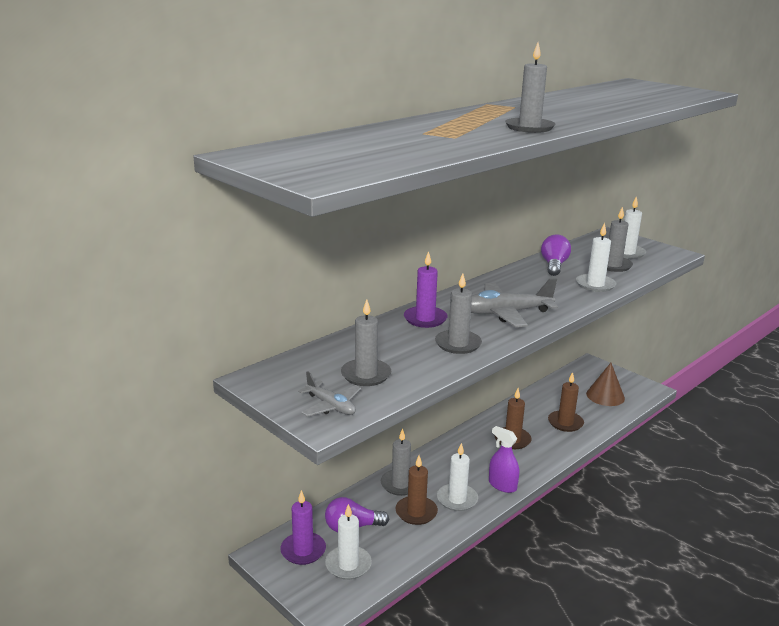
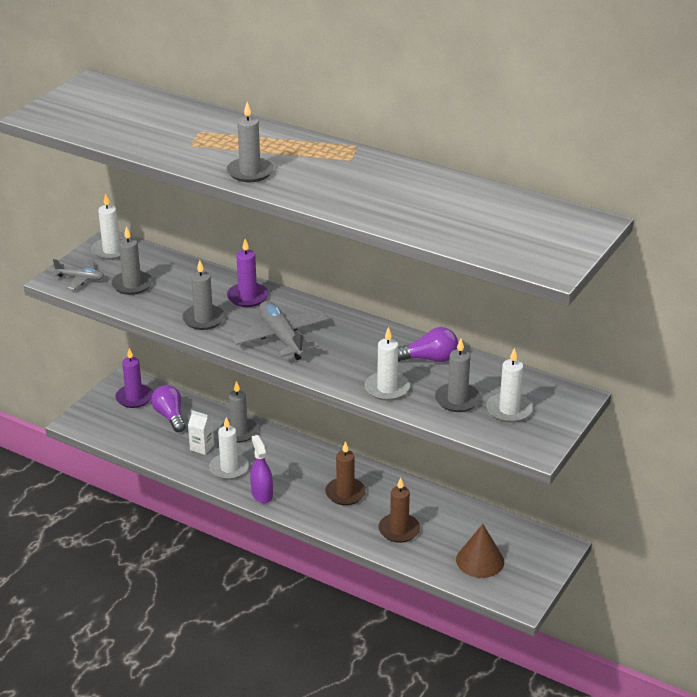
camera: 75 degrees right, 10 degrees up
(331, 406) = (80, 279): grey plane -> grey plane turned 105 degrees counterclockwise
(348, 565) = (124, 423): white candle -> white candle (111, 250)
(416, 512) = (202, 447): brown candle -> white carton
(502, 485) = (262, 494): purple spray bottle -> purple spray bottle turned 45 degrees counterclockwise

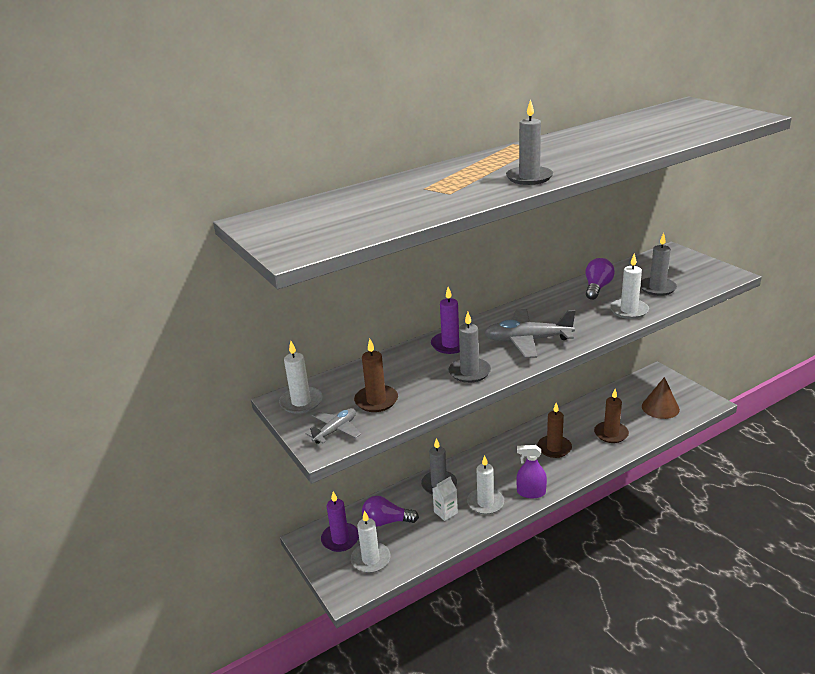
camera: 60 degrees left, 5 degrees down
(132, 285) = (376, 401): grey candle -> brown candle
(509, 410) = (678, 274): white candle -> white candle (370, 559)

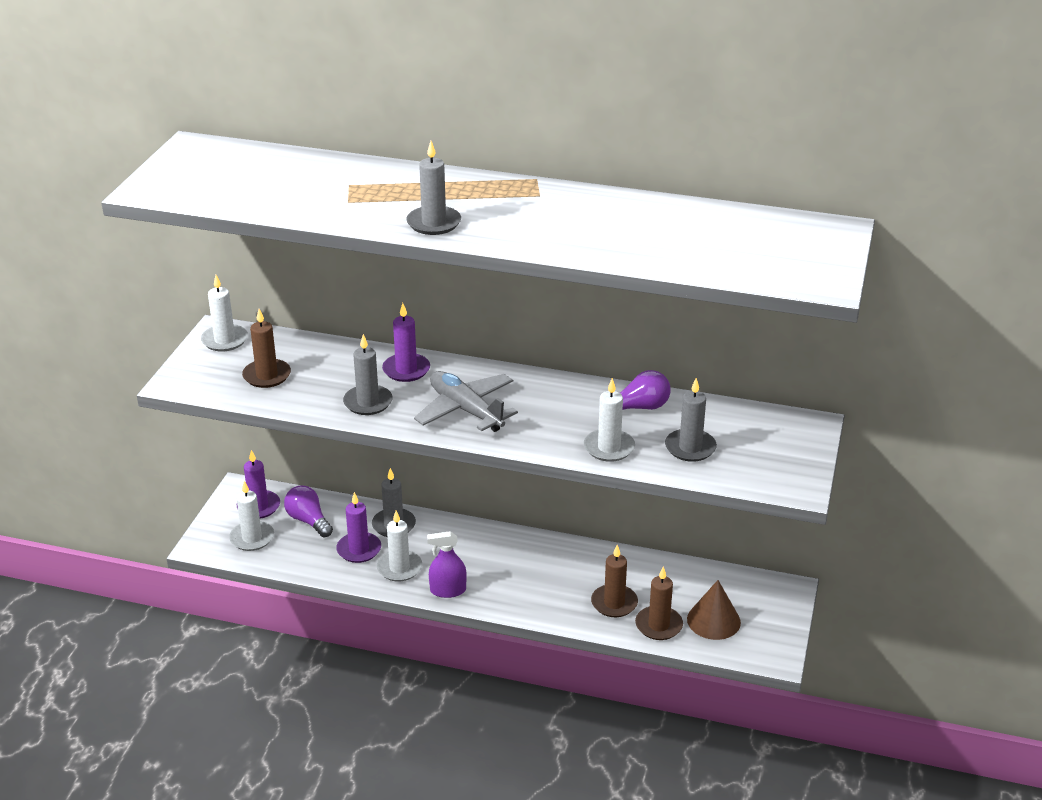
camera: 45 degrees right, 5 degrees up
(335, 430) = (202, 377): grey plane -> none
(445, 512) = (359, 549): white carton -> purple candle
(531, 492) = (448, 590): purple spray bottle -> purple spray bottle turned 60 degrees counterclockwise
(554, 448) = (539, 573): brown candle -> brown candle (658, 625)

